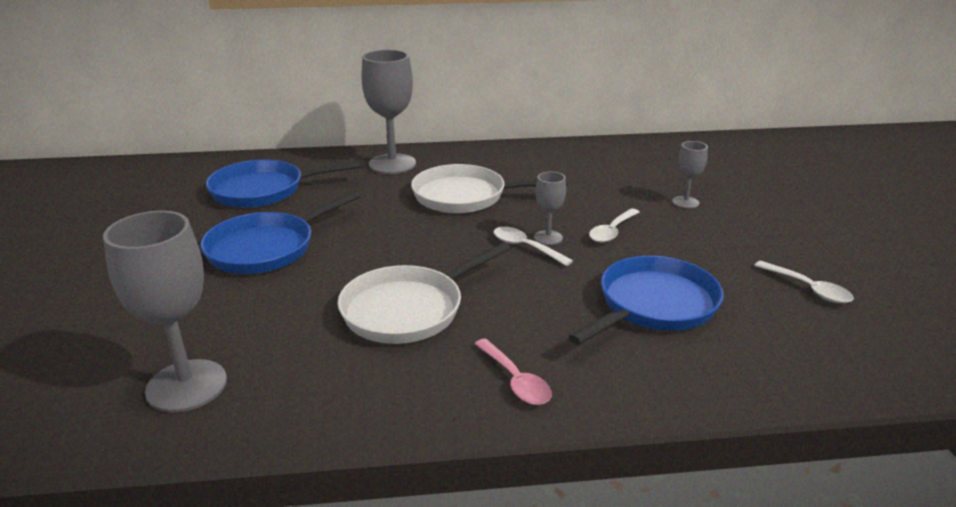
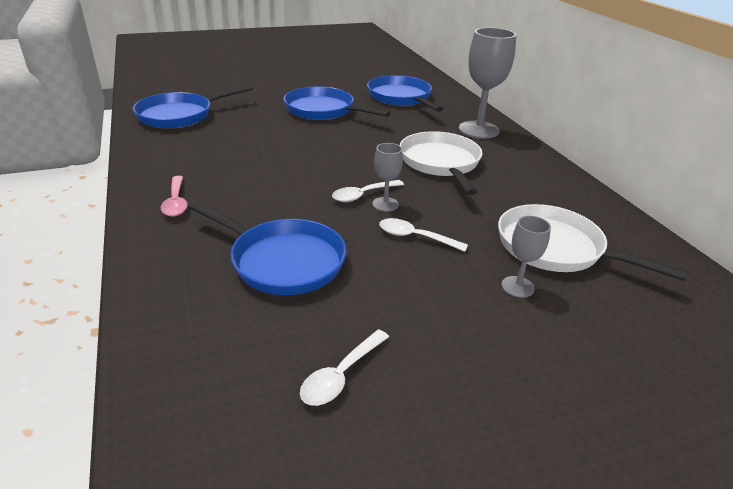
camera: 75 degrees right, 5 degrees up
(186, 386) = (179, 115): grey goblet -> blue pan
(408, 309) = (258, 159): white pan -> white pan (555, 248)
(515, 380) = (176, 202): pink spoon -> pink spoon turned 60 degrees counterclockwise
(525, 247) = (363, 195): white spoon -> white spoon turned 150 degrees counterclockwise

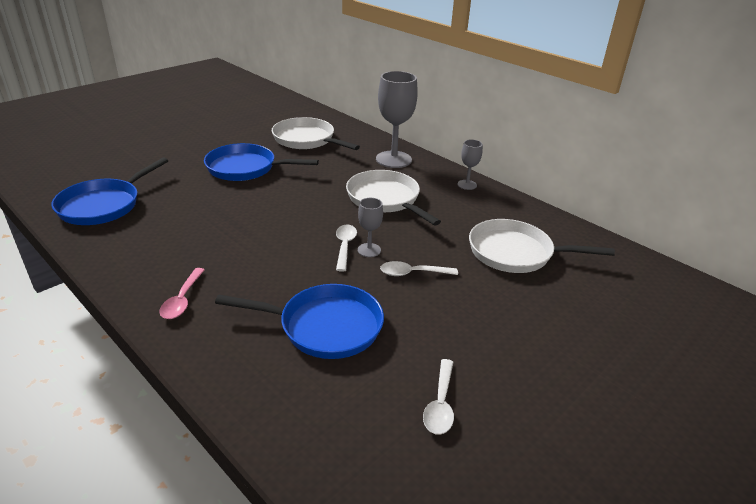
camera: 25 degrees left, 0 degrees up
(176, 202) = (182, 300): pink spoon -> pink spoon turned 45 degrees clockwise
(363, 195) = (345, 246): white spoon -> white spoon turned 150 degrees clockwise
(401, 97) = (306, 140): blue pan -> white pan
(517, 287) = (510, 292): grey goblet -> grey goblet (467, 185)

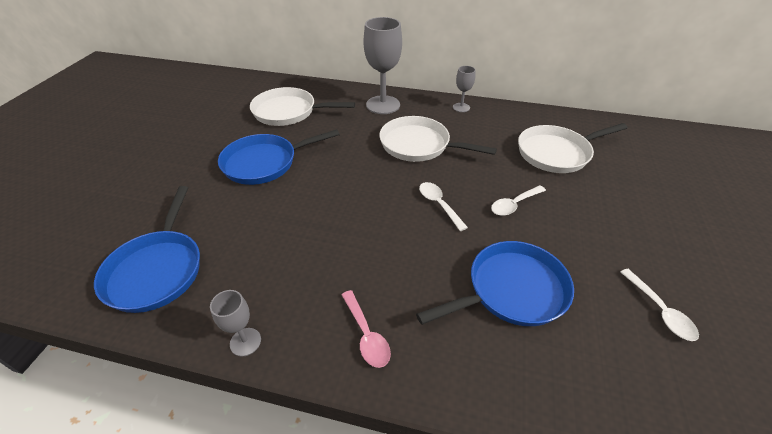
camera: 30 degrees left, 10 degrees up
(369, 250) = (460, 199): grey goblet -> grey goblet (245, 342)

